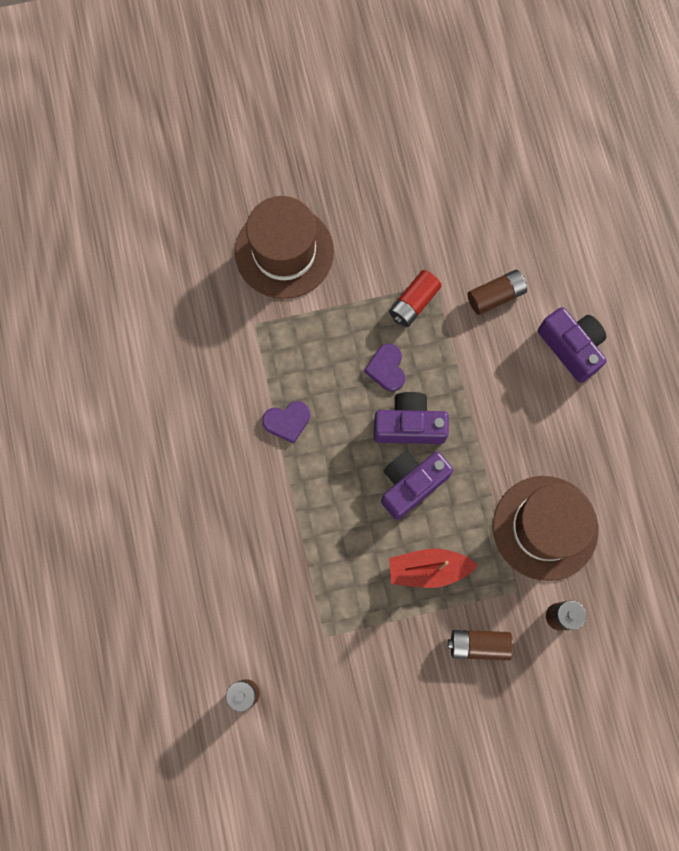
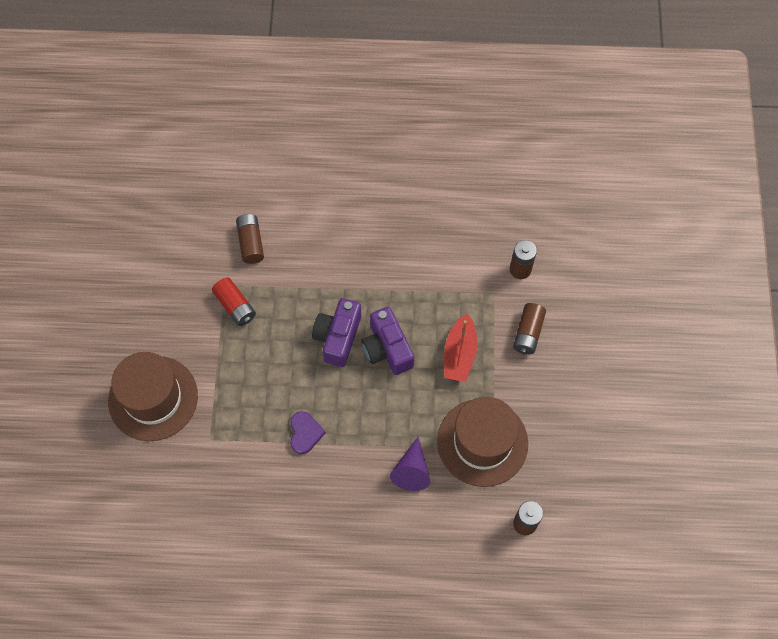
camera: 75 degrees left, 10 degrees down
(274, 550) = (412, 471): none -> purple cone
(386, 368) = (284, 342): purple heart -> none
(545, 527) = (449, 260): brown hat -> brown hat (482, 442)
(571, 347) = (312, 200): purple camera -> none

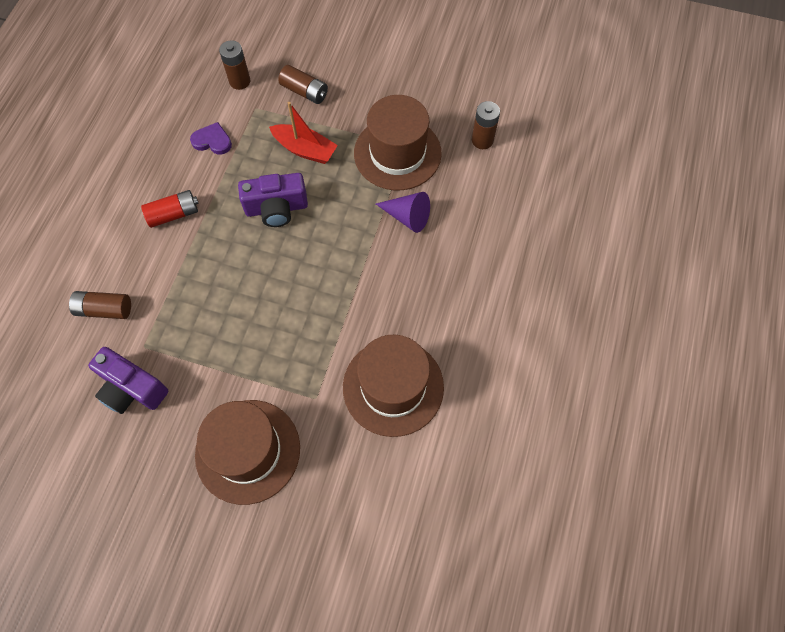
camera: 75 degrees left, 0 degrees up
(235, 306) = (172, 341): red battery -> red battery (174, 214)
(235, 502) = (393, 387): none -> brown hat
(305, 433) = (340, 302): purple heart -> purple heart (212, 141)
(338, 337) = (247, 249): purple camera -> purple camera (132, 389)

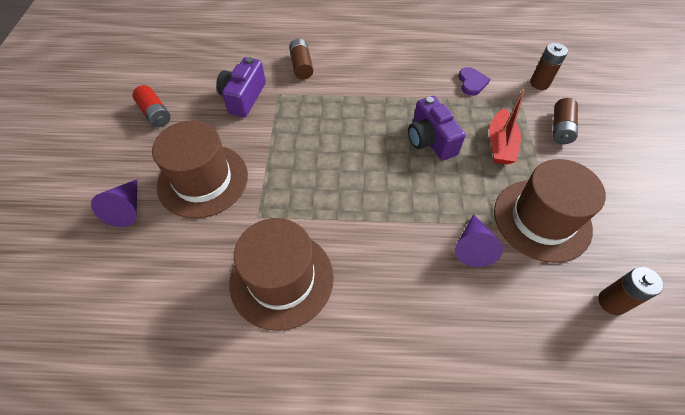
camera: 75 degrees right, 10 degrees down
(174, 214) = (394, 79): red battery -> red battery (155, 113)
(259, 541) = (127, 209): none -> purple cone

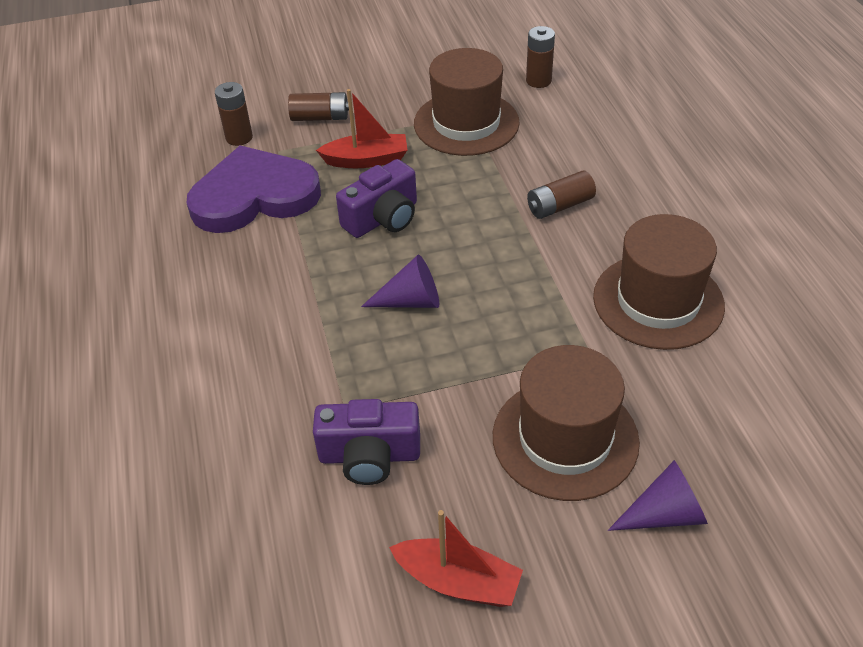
camera: 105 degrees left, 10 degrees down
(155, 113) = (458, 581): red battery -> red boat
(301, 66) = (262, 399): brown battery -> brown battery (559, 206)
(471, 83) = (254, 196): purple heart -> purple heart, size x2.44
(473, 247) = (527, 165): purple cone -> purple cone (411, 301)

